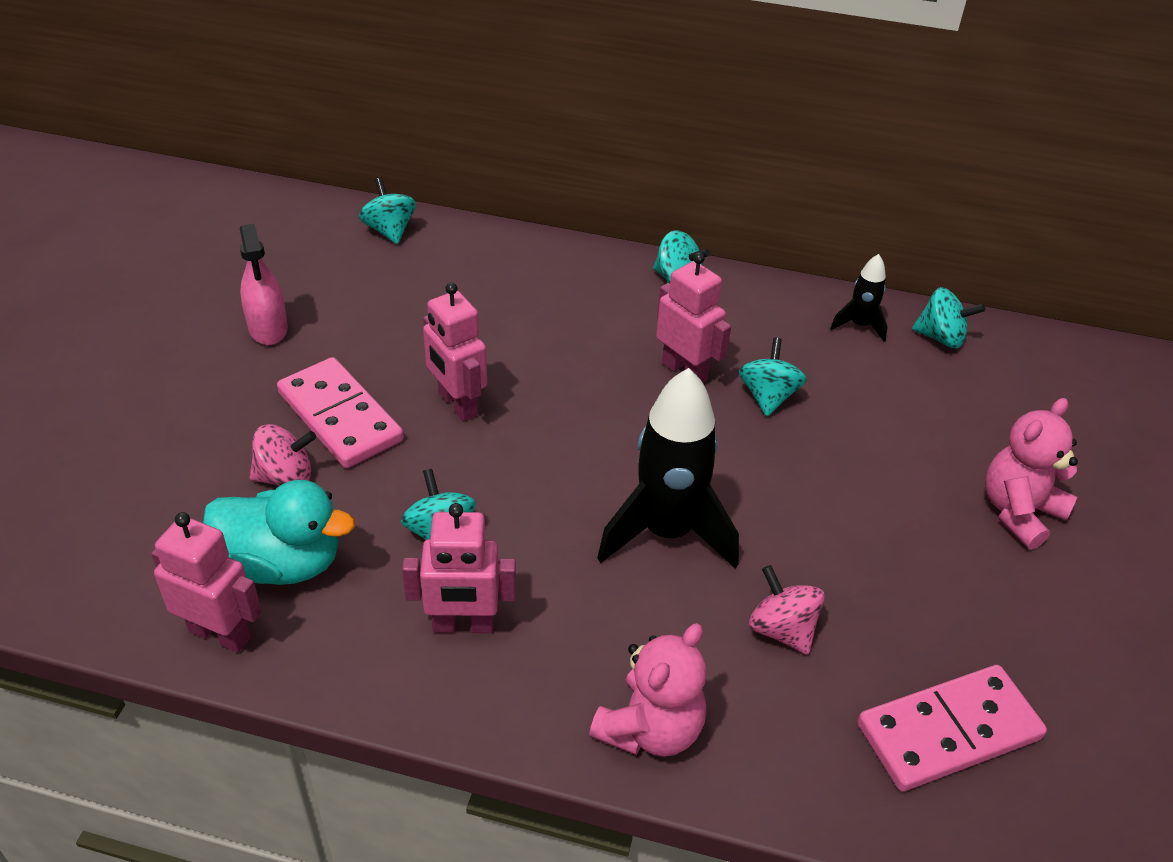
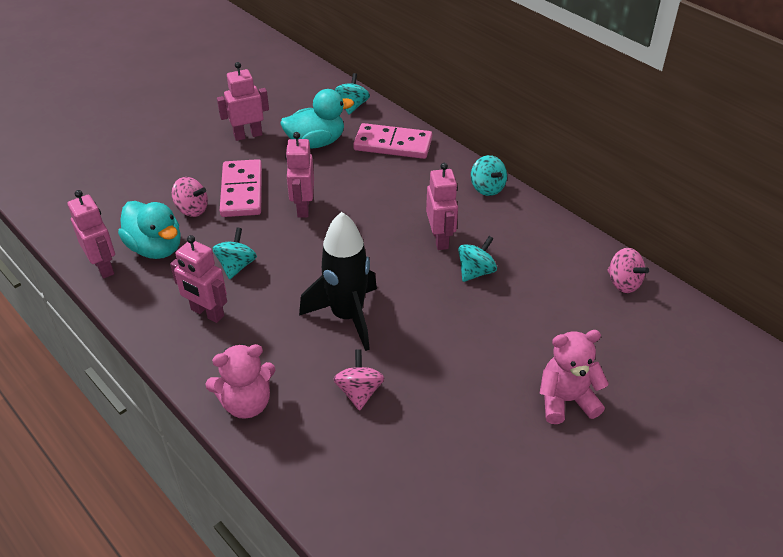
camera: 35 degrees right, 0 degrees up
(268, 328) = (248, 135): pink spray bottle -> pink robot
(386, 301) = (316, 142): none -> turquoise duck
(859, 326) = (575, 255): black rocket -> none
(941, 337) = (623, 283): turquoise spinning top -> pink spinning top
(948, 732) = (397, 487): pink domino -> pink domino (393, 144)

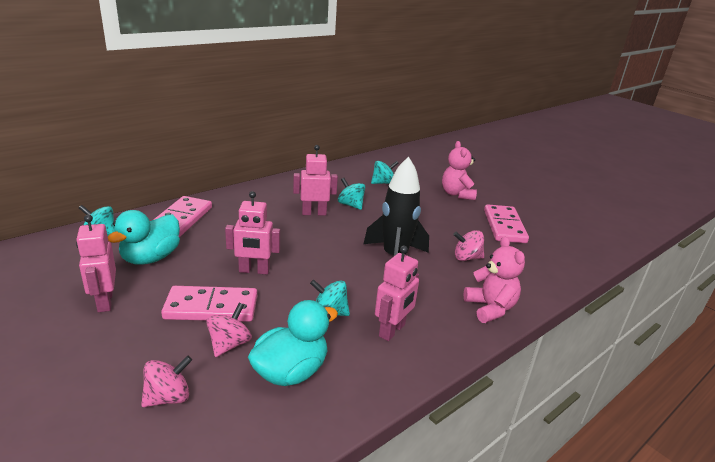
camera: 90 degrees left, 15 degrees down
(104, 267) = (316, 418): pink robot -> none
(316, 142) = (151, 258): turquoise duck -> turquoise duck turned 135 degrees counterclockwise
(467, 455) = (504, 226): none -> pink domino
(487, 188) = (261, 190): turquoise spinning top -> turquoise spinning top (383, 183)
(623, 283) = (365, 166): pink spinning top -> pink spinning top (168, 397)

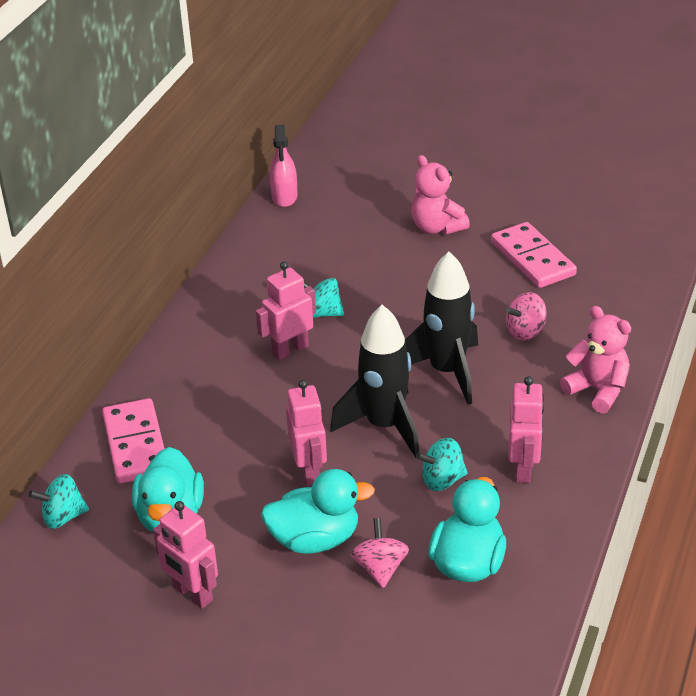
camera: 25 degrees left, 10 degrees up
(168, 397) = (383, 647): pink spinning top -> none
(211, 307) = (315, 539): pink domino -> turquoise duck
(254, 271) = (309, 471): pink robot -> pink robot turned 75 degrees counterclockwise
(325, 268) = (384, 426): none -> black rocket
(383, 183) = (327, 252): turquoise spinning top -> none
(385, 157) = (284, 197): none -> pink spray bottle

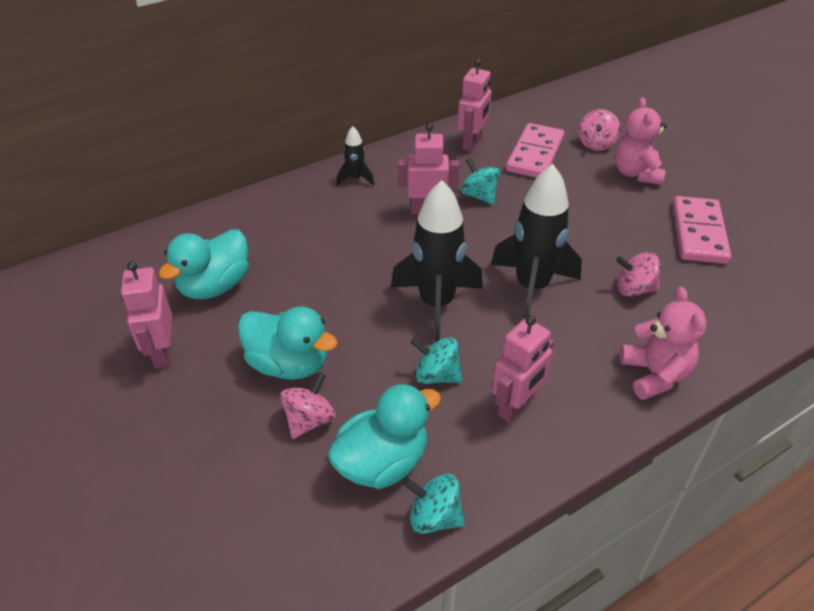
camera: 35 degrees right, 5 degrees up
(63, 517) = (153, 247): turquoise spinning top -> turquoise spinning top (434, 517)
(136, 444) = (252, 223): pink domino -> pink domino (535, 154)
(188, 353) = (355, 179): none -> black rocket
(284, 197) = (537, 105): pink spray bottle -> none
(309, 471) = (343, 308): pink robot -> pink robot (472, 143)
(376, 214) = (596, 144): none -> pink spinning top

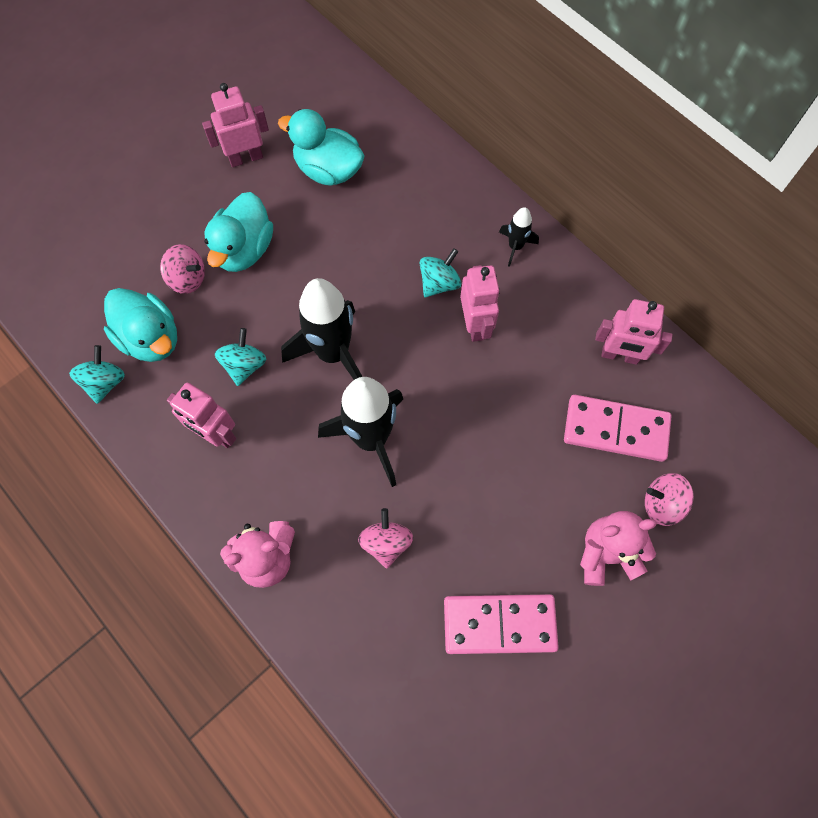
camera: 80 degrees right, 25 degrees up
(479, 196) = (515, 374): turquoise spinning top -> turquoise spinning top (439, 283)

